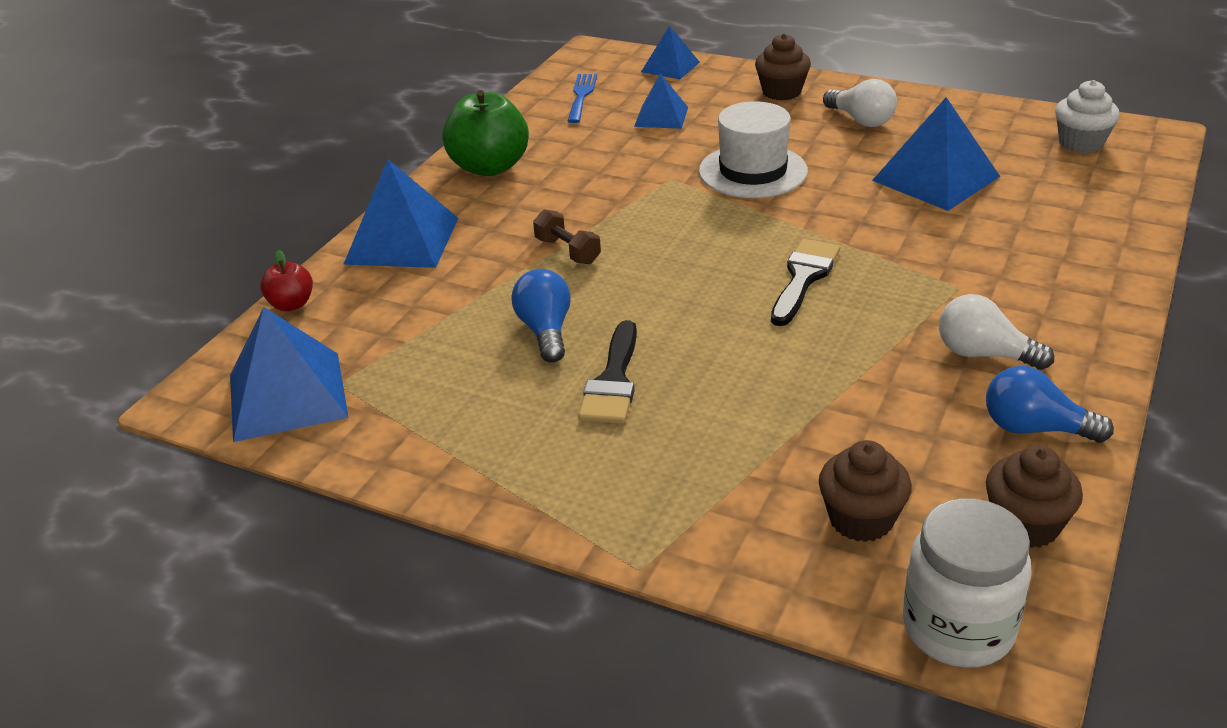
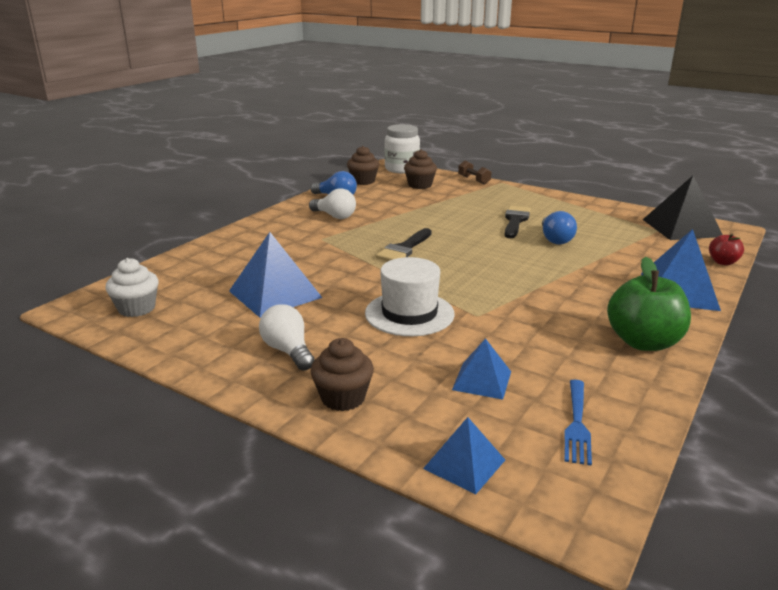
camera: 175 degrees left, 10 degrees down
(288, 395) = (681, 228): blue pyramid -> black pyramid
(567, 251) = (552, 274): brown dumbbell -> brown dumbbell (474, 180)

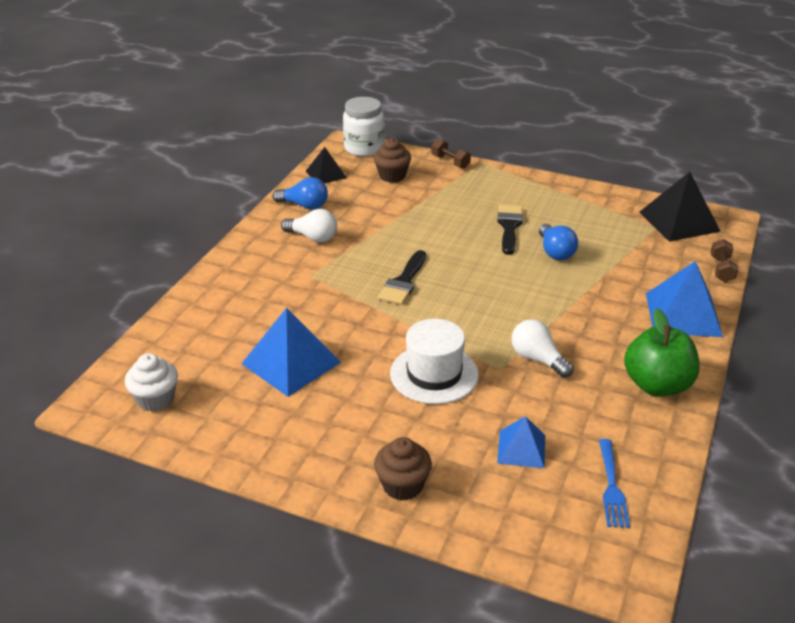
camera: 10 degrees left, 10 degrees up
(288, 351) = (332, 436): white light bulb -> white light bulb (537, 359)
(363, 181) = (326, 174): brown cupcake -> black pyramid
(464, 464) = (526, 541): blue pyramid -> none
(723, 262) = (721, 269): red apple -> brown dumbbell

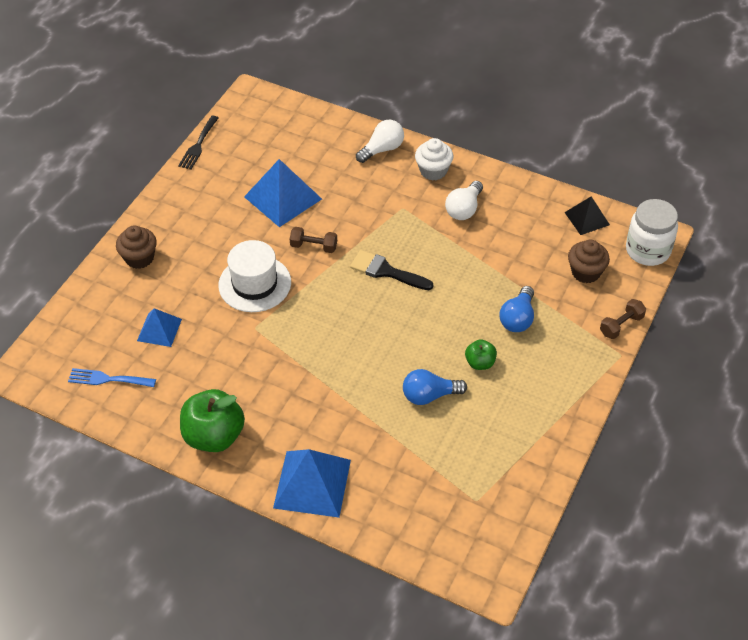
camera: 95 degrees right, 15 degrees up
(155, 399) = (254, 127): white cupcake -> white cupcake (433, 171)
(182, 451) = (198, 145): none -> black fork
(304, 205) = (522, 202): blue light bulb -> blue light bulb (518, 318)
(509, 226) = (480, 363): black brush -> green apple
(537, 359) = (262, 355): white light bulb -> white light bulb (382, 149)
(679, 221) = (487, 527): black pyramid -> none
(721, 269) = (387, 542): brown dumbbell -> brown dumbbell (314, 246)

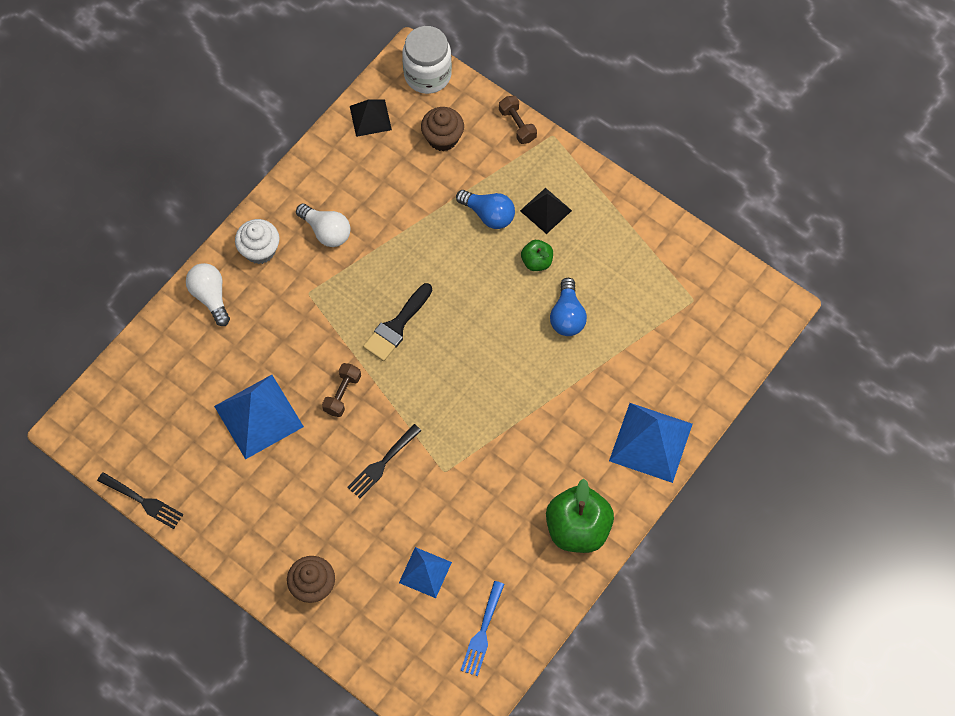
camera: 80 degrees left, 15 degrees up
(254, 284) = (382, 463): white hat -> black fork
(536, 361) = (546, 210): none -> black pyramid

